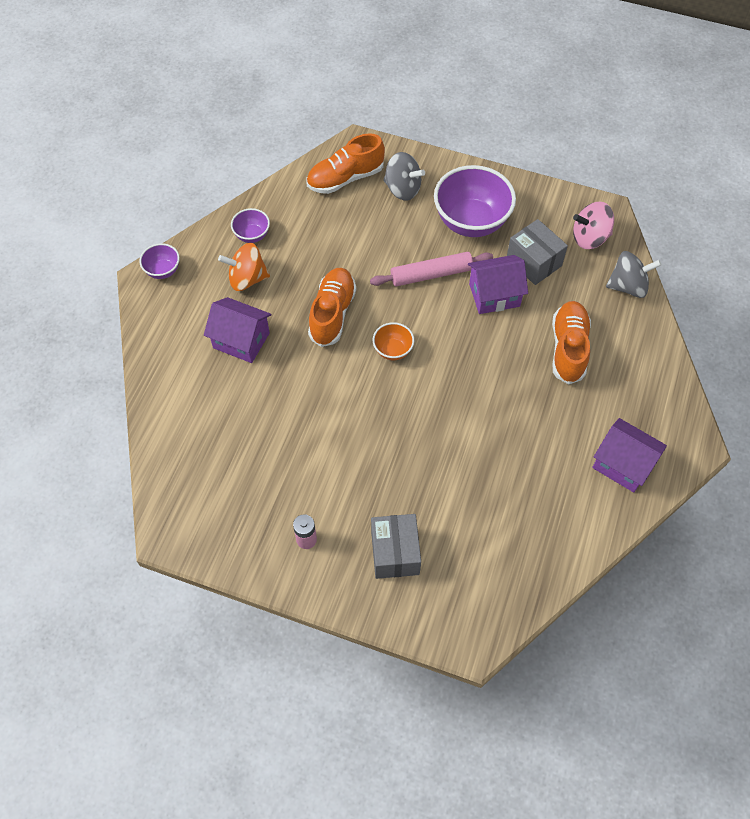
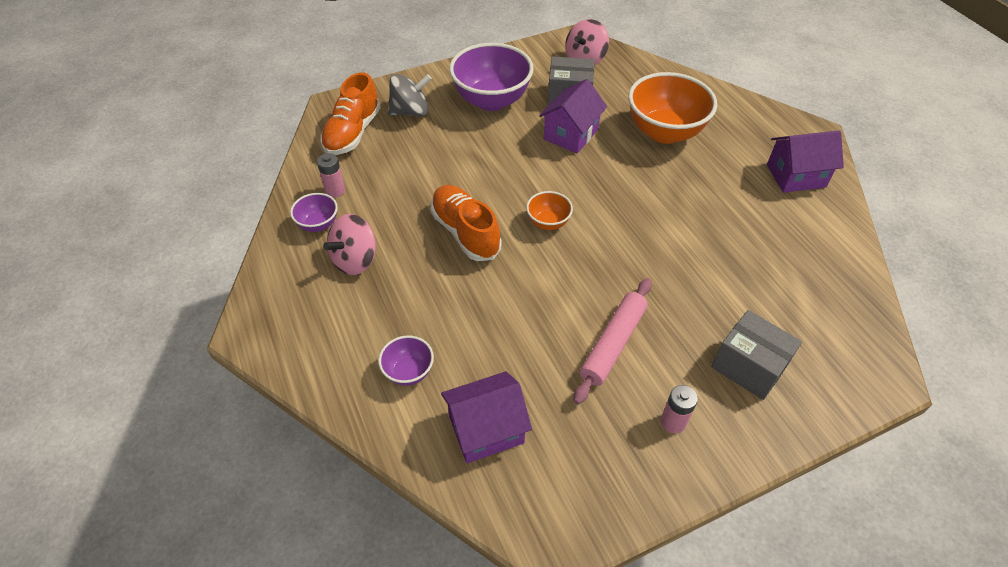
camera: 45 degrees left, 10 degrees down
(163, 270) = (260, 312): purple bowl -> purple bowl (408, 372)
(241, 340) = (410, 311): purple house -> purple house (486, 430)
(247, 279) = (355, 260): orange spinning top -> pink spinning top
(287, 217) = (335, 191): none -> pink battery
(431, 274) = (508, 152): pink rolling pin -> pink rolling pin (613, 344)
(568, 348) = (664, 132): orange shoe -> orange bowl
(628, 286) = (648, 71): grey spinning top -> none

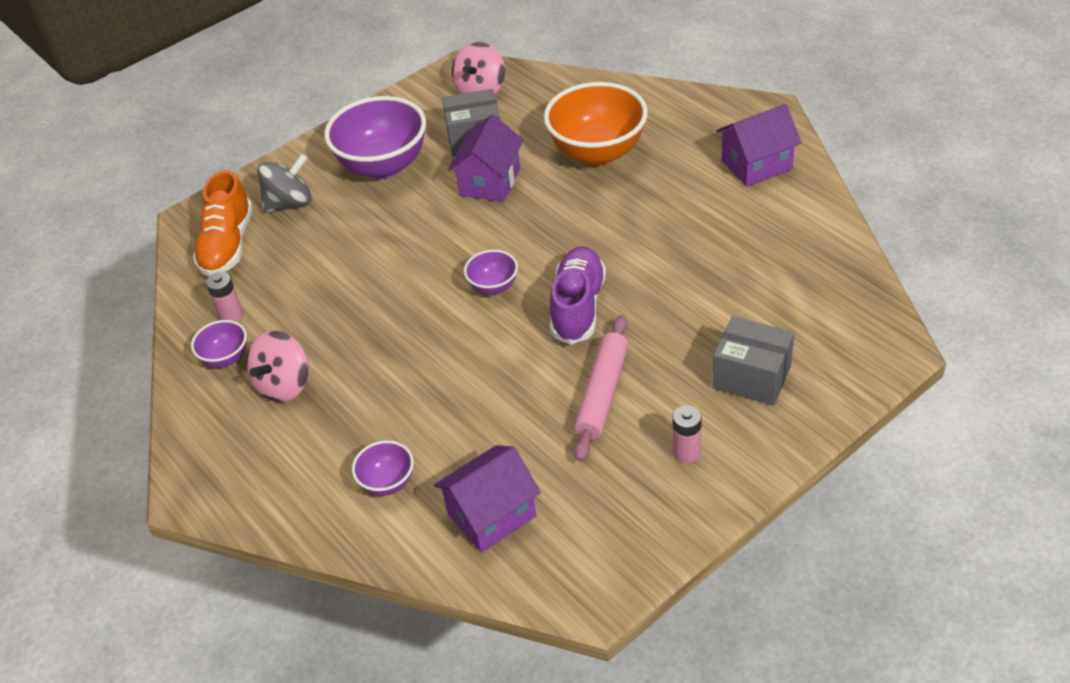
camera: 10 degrees left, 5 degrees down
(465, 232) = (402, 322): orange shoe -> none
(548, 222) = (493, 287): orange bowl -> purple bowl
(613, 259) = (578, 307): none -> purple shoe

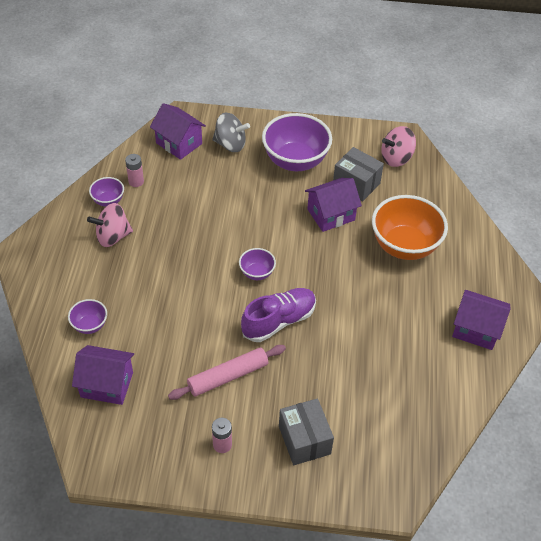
camera: 40 degrees right, 5 degrees up
(228, 245) = (179, 143): orange shoe -> purple house

